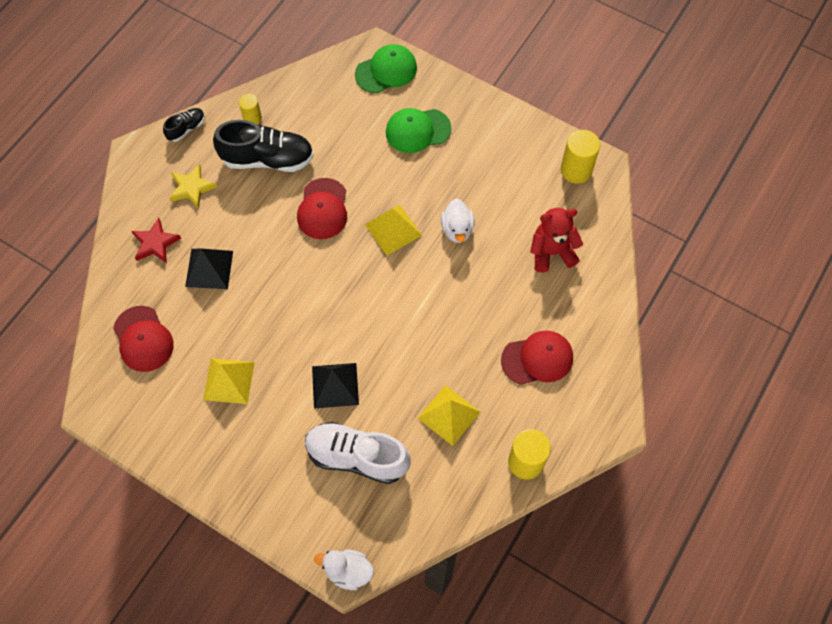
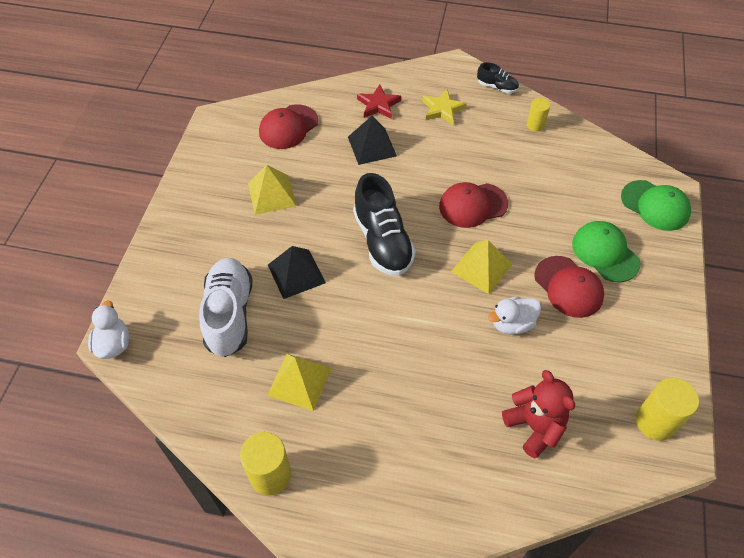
camera: 70 degrees right, 10 degrees down
(267, 159) = (500, 149): black shoe -> black shoe (382, 241)
(537, 359) = (396, 450): red cap -> red cap (568, 287)

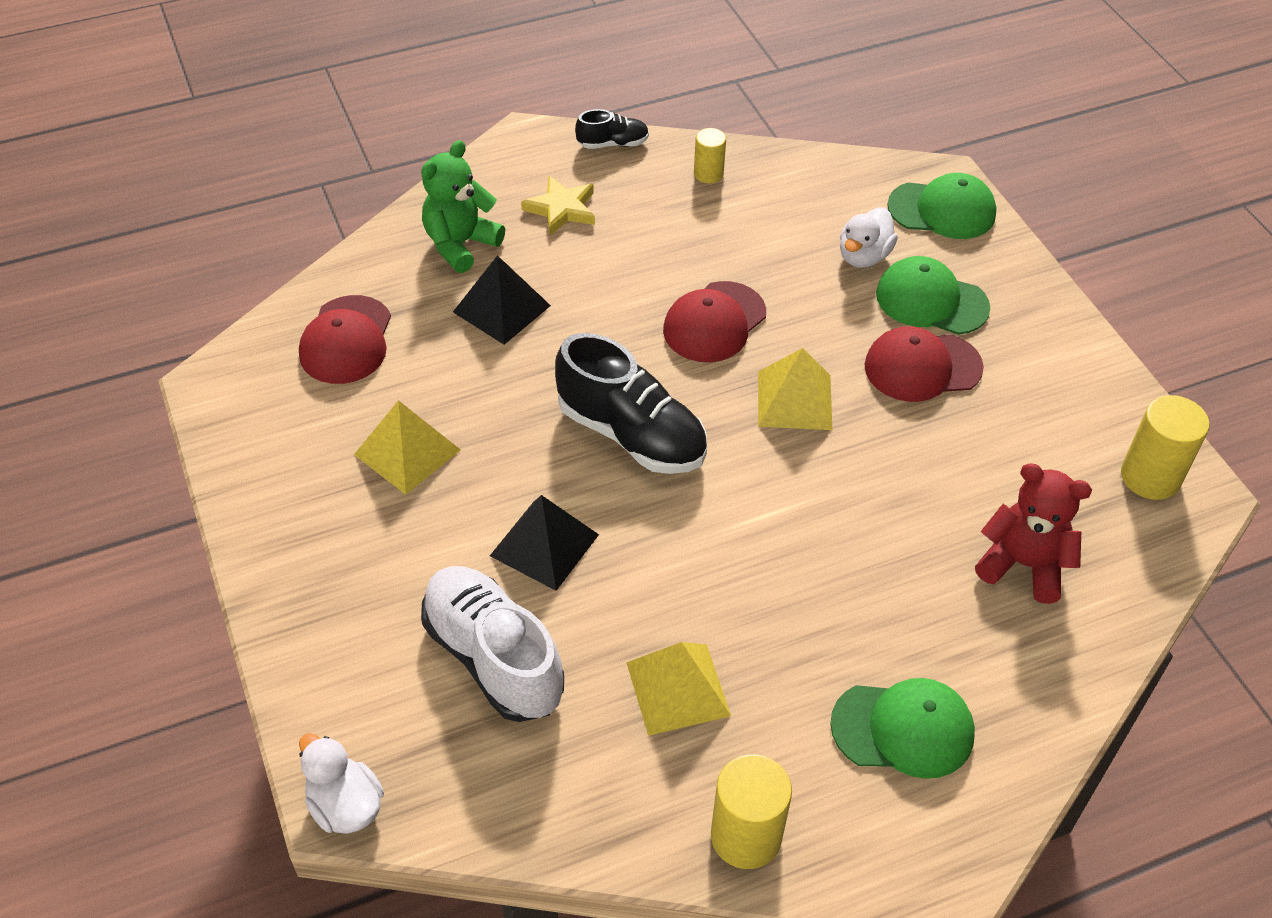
camera: 35 degrees left, 5 degrees down
(378, 105) = (460, 244): red star -> green teddy bear
(393, 473) = (903, 729): none -> green cap
(512, 324) = (892, 452): white duck -> white duck (863, 256)
(568, 287) = (922, 367): red cap -> red cap turned 150 degrees clockwise

